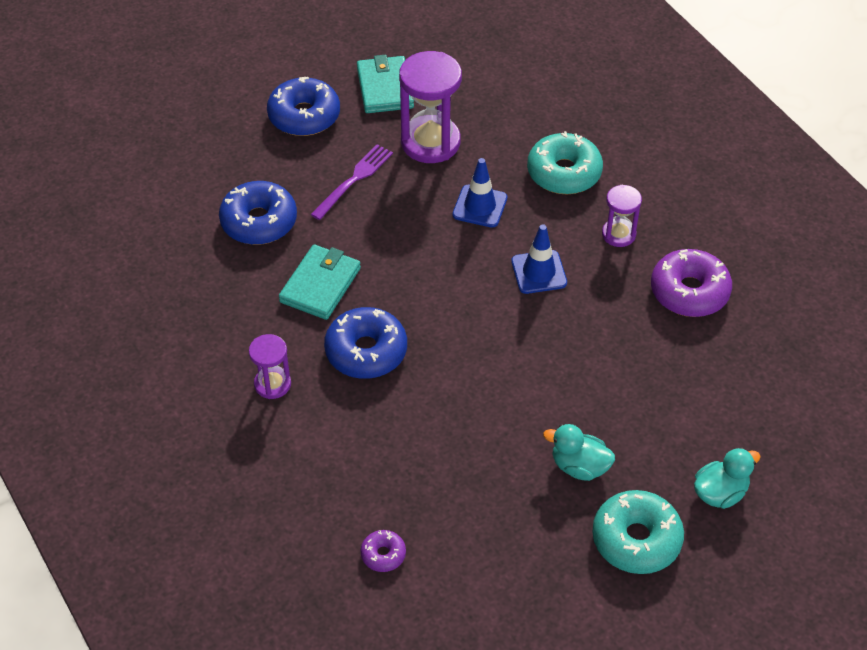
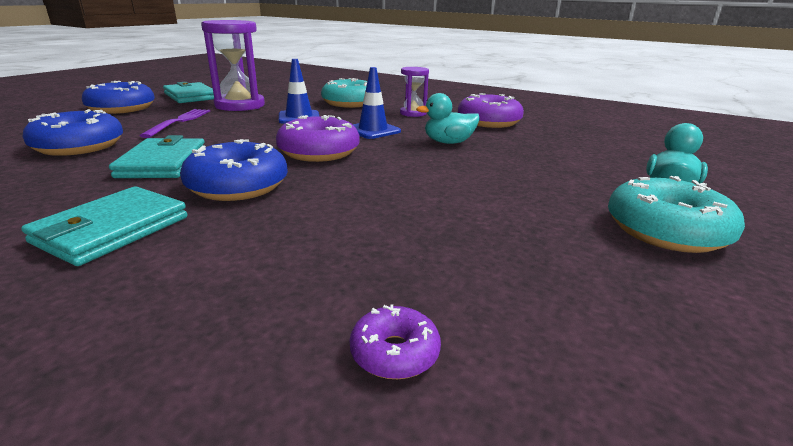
camera: 30 degrees left, 25 degrees down
(272, 384) = (111, 230): purple hourglass -> turquoise wallet
(457, 308) = (319, 152): none -> purple donut
(579, 466) = (537, 202): turquoise duck -> turquoise duck (448, 142)

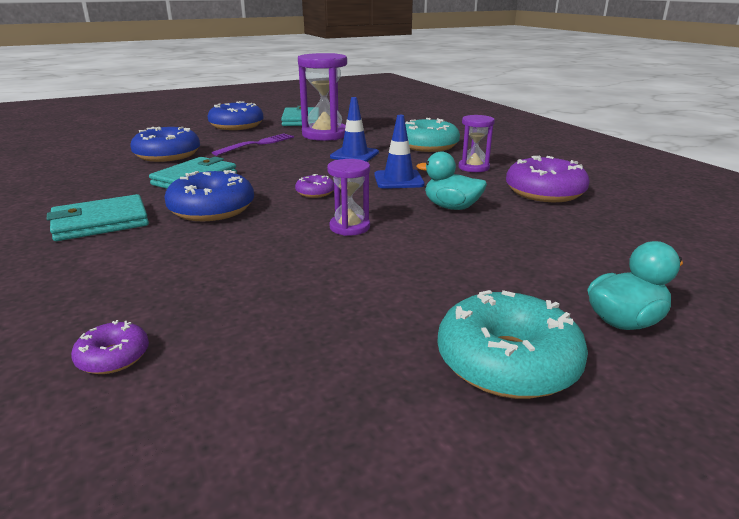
camera: 35 degrees right, 0 degrees up
(319, 152) = (315, 192): purple donut -> purple donut, size x0.50
(400, 172) = (349, 227): none -> purple hourglass

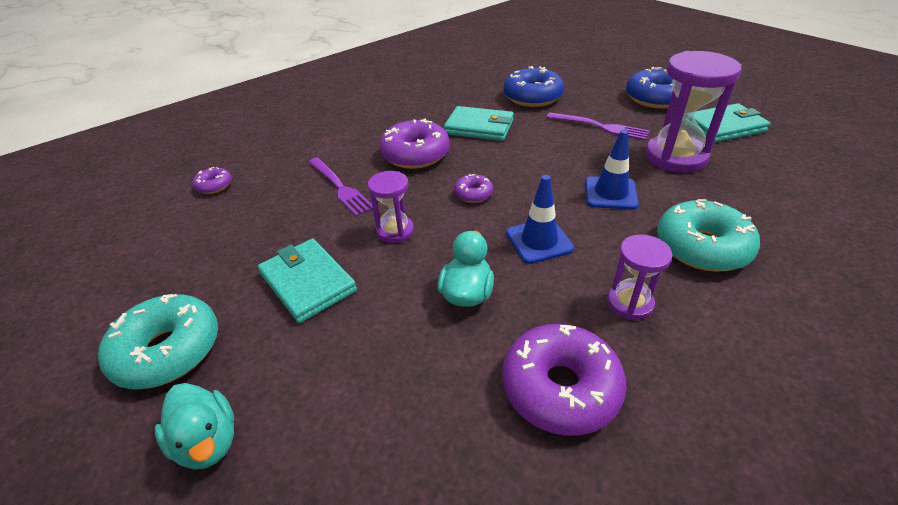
camera: 80 degrees right, 15 degrees up
(100, 222) = (380, 122): turquoise wallet -> turquoise wallet (308, 282)
(212, 209) = (415, 154): blue donut -> purple donut
(238, 251) = (340, 188): none -> purple fork

